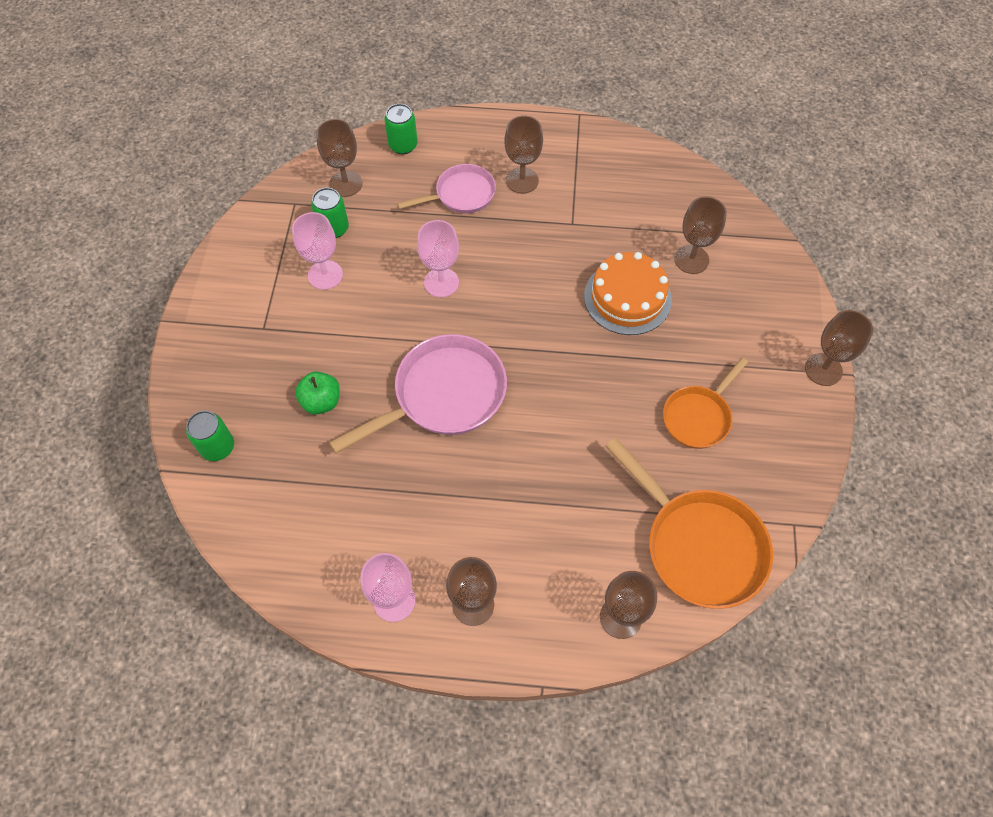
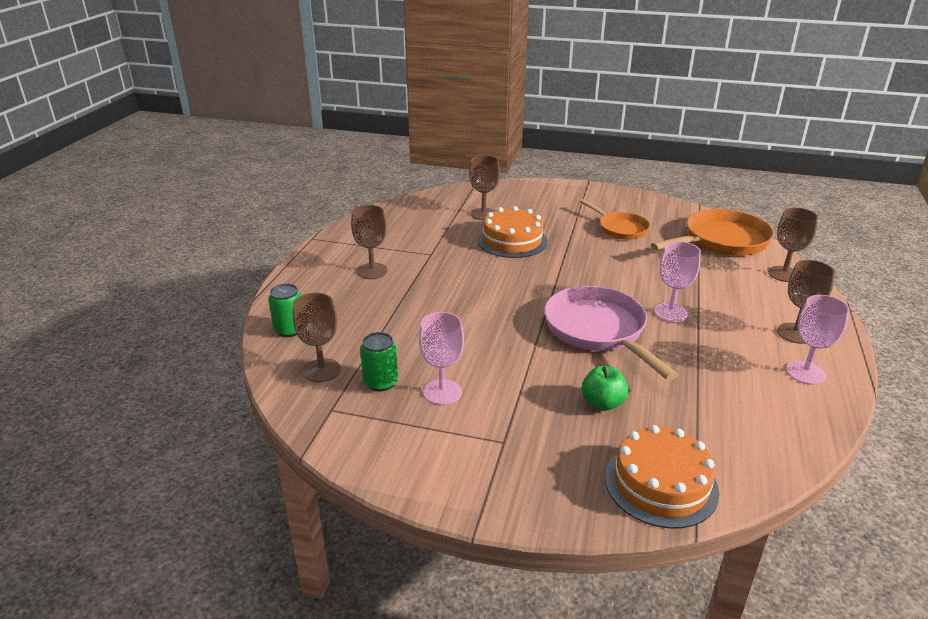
camera: 80 degrees left, 30 degrees down
(218, 447) = (661, 484): green can -> orange cake
(441, 282) = (473, 321): pink goblet -> pink goblet (671, 312)
(461, 195) = (373, 302): pink pan -> none
(823, 369) = (584, 187): brown goblet -> none

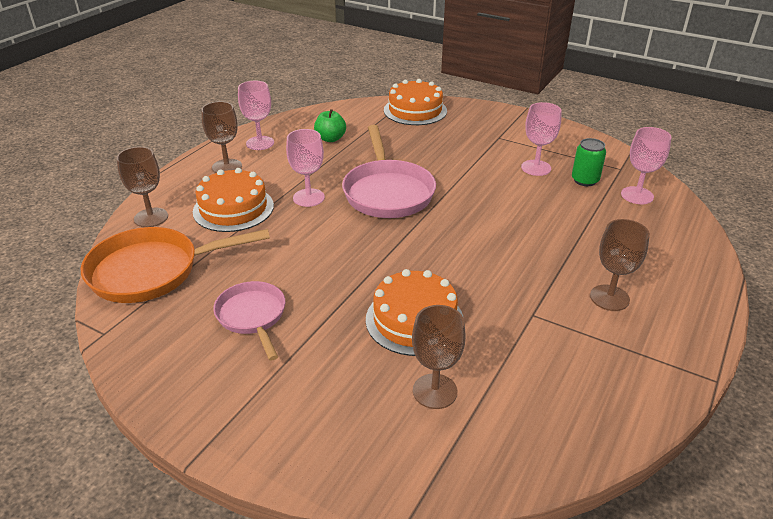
camera: 165 degrees left, 5 degrees up
(290, 330) = (682, 235): green can -> none
(321, 370) = (637, 195): brown goblet -> pink goblet
(602, 403) = (421, 146): green apple -> green apple (330, 139)
(620, 228) = (252, 317): orange pan -> pink pan
(727, 292) = (233, 208): none -> orange cake

